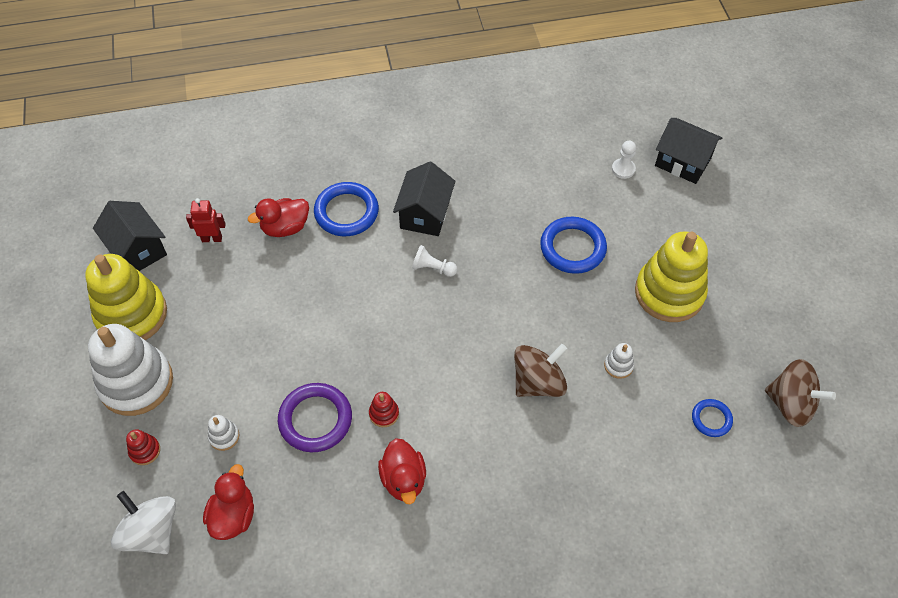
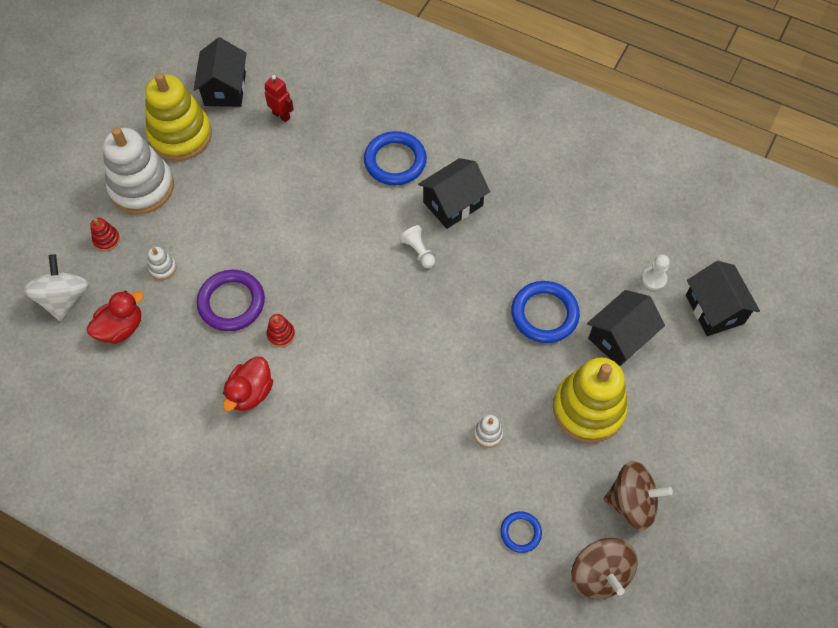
camera: 40 degrees right, 5 degrees up
(285, 227) = (340, 142): red duck -> none
(538, 382) = (413, 398): brown spinning top -> brown spinning top (632, 502)
(640, 226) = (620, 337): none -> black house

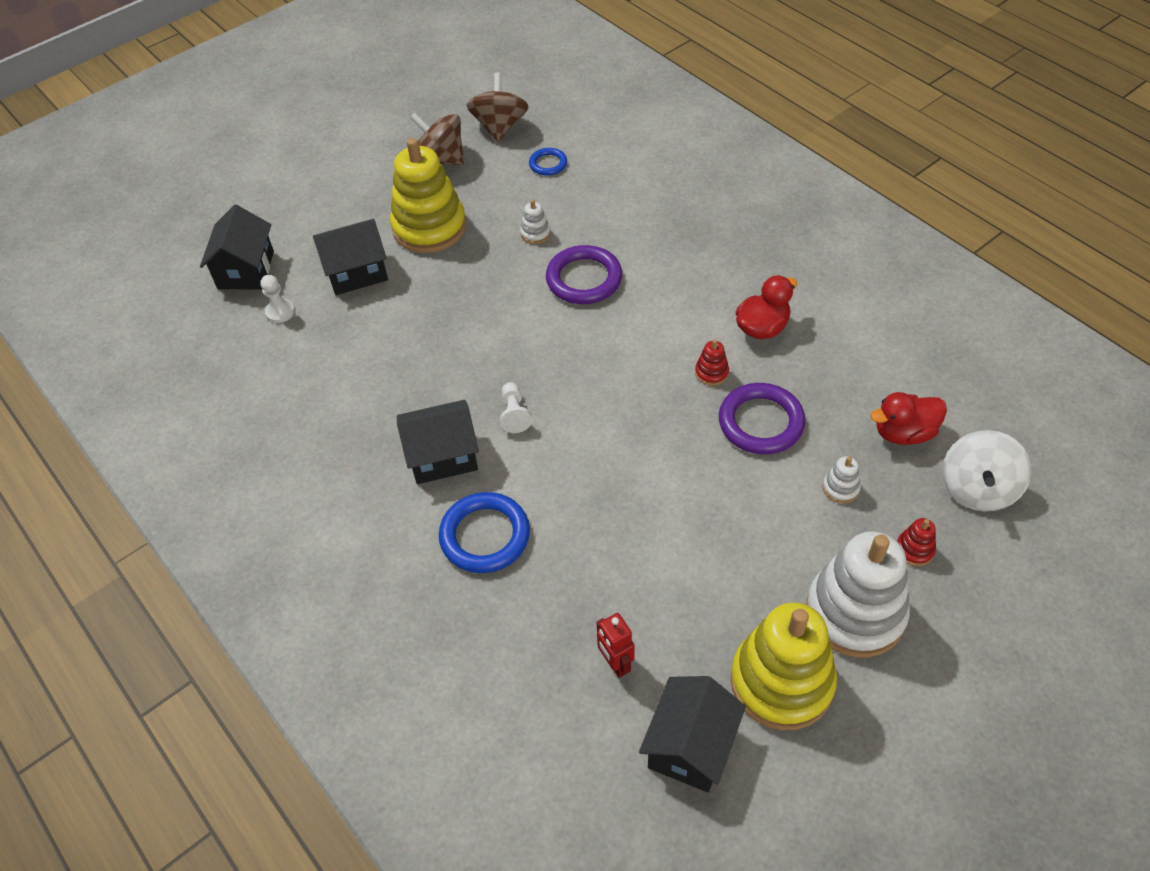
camera: 155 degrees left, 10 degrees down
(421, 395) = (584, 279): none -> purple ring
(544, 314) = (415, 312): blue ring -> none

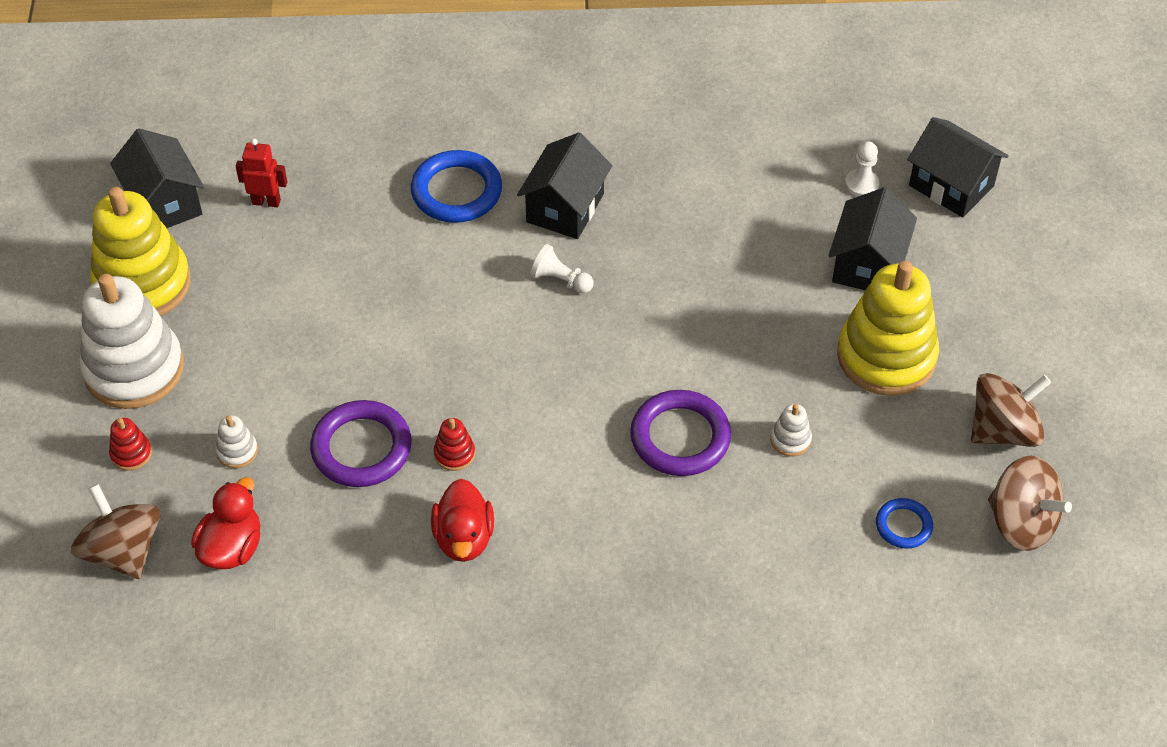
camera: 125 degrees right, 0 degrees up
(977, 489) = (123, 551): white spinning top -> brown spinning top

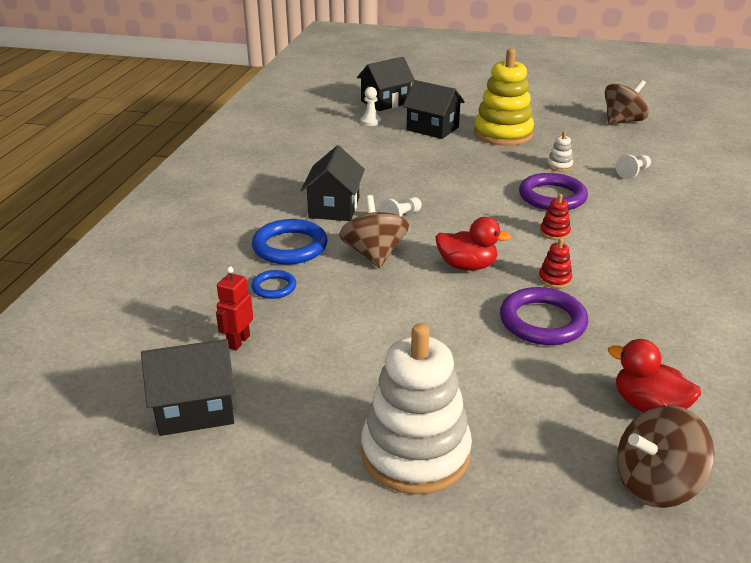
camera: 75 degrees left, 20 degrees down
(131, 453) = (528, 466): red stacking toy -> red stacking toy (554, 232)
(142, 284) = (300, 435): yellow stacking toy -> none
(237, 451) = (536, 391): white stacking toy -> none
(464, 538) = (635, 285): red duck -> red duck (467, 266)
(565, 208) = (334, 208): black house -> black house turned 60 degrees clockwise
(802, 538) = (633, 173): none -> white pawn
(903, 525) = (624, 147): blue ring -> blue ring (274, 287)
(1003, 430) = (561, 116): brown spinning top -> brown spinning top (374, 254)

